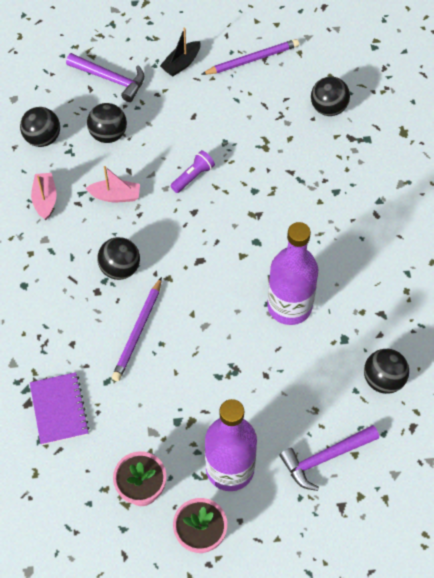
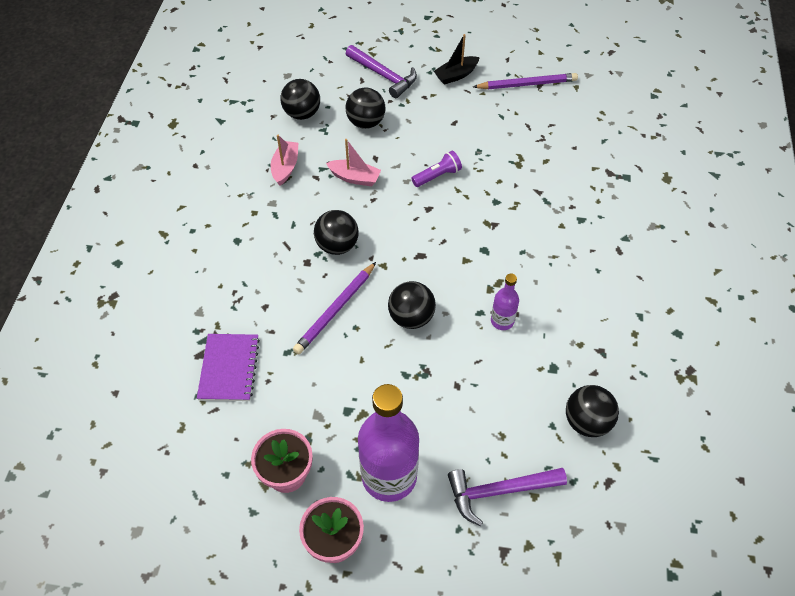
camera: 15 degrees right, 5 degrees down
(289, 306) = (502, 321): purple bottle -> purple bottle, size x0.48
(328, 108) = (593, 141): black ball -> black ball (411, 317)

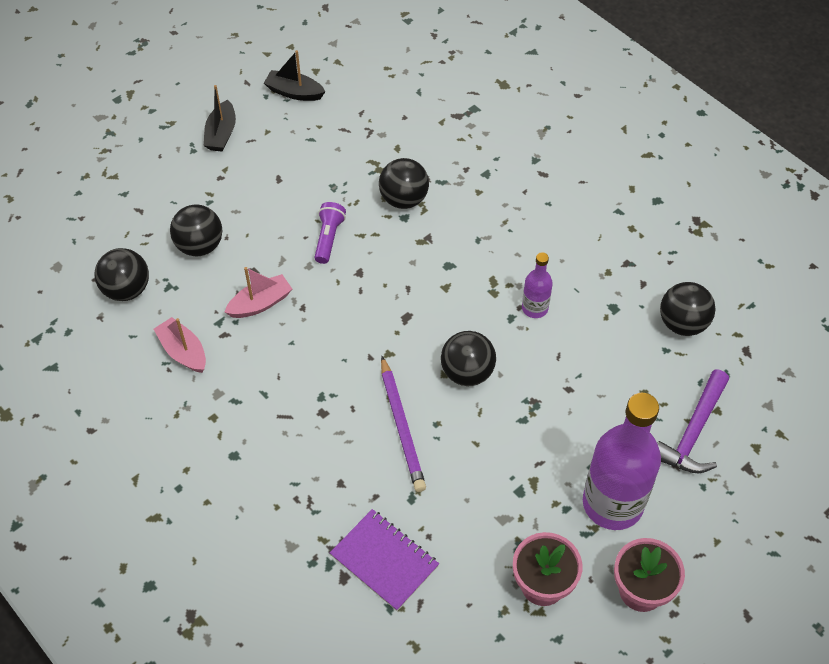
camera: 50 degrees left, 0 degrees up
(337, 245) = (328, 374): black ball -> black ball (404, 199)
(384, 76) = (155, 188): purple hammer -> none
(527, 84) = (294, 92): purple pencil -> black boat

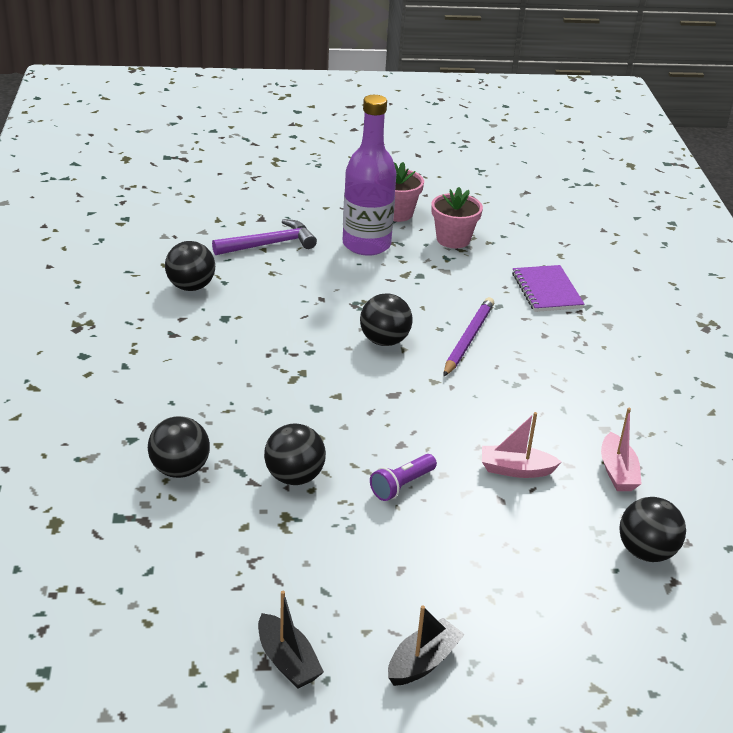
camera: 145 degrees left, 20 degrees down
(200, 246) = (540, 550): black ball -> black ball (180, 470)
(535, 308) = (283, 347): purple bottle -> none

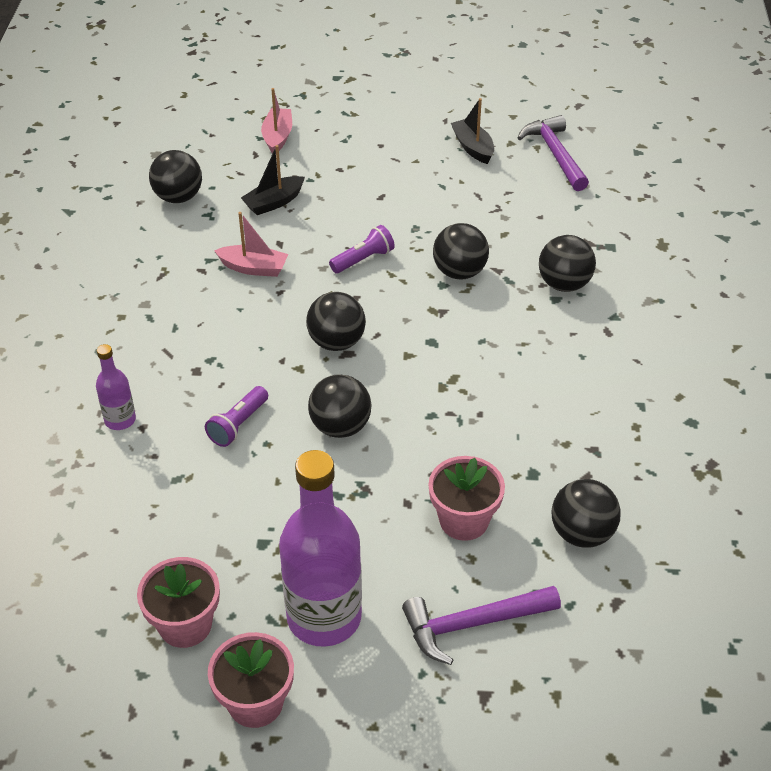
camera: 170 degrees left, 10 degrees up
(168, 658) = (555, 154): none -> purple hammer
(278, 290) = (464, 520): none -> pink flower pot
(406, 403) = (336, 342): none -> black ball
(423, 662) = (379, 142): black boat -> black boat (274, 202)
(468, 339) = (238, 425): purple pencil -> purple flashlight
(547, 290) = (98, 504): purple notebook -> none
(565, 338) = (120, 420): none -> purple bottle
(617, 472) = (160, 261): pink boat -> pink boat (277, 137)

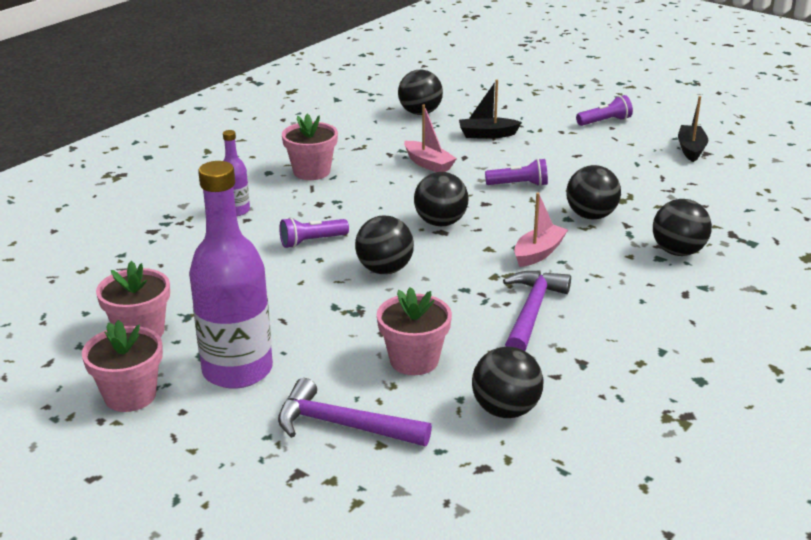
camera: 35 degrees right, 15 degrees down
(145, 330) = (311, 172): none -> pink flower pot
(277, 137) = (533, 102): pink boat -> pink boat (538, 253)
(368, 139) = (605, 121): none -> purple flashlight
(555, 154) = (764, 173): purple hammer -> purple hammer (532, 311)

